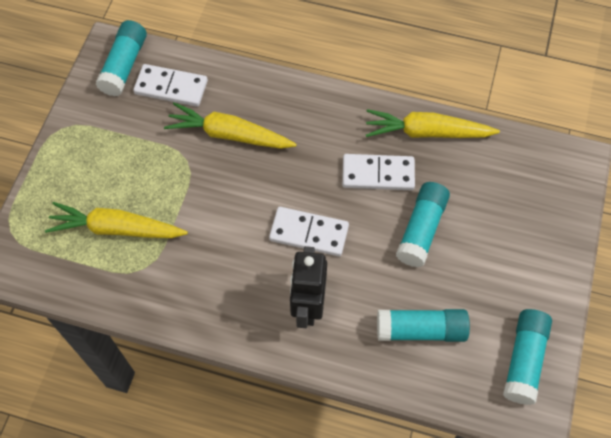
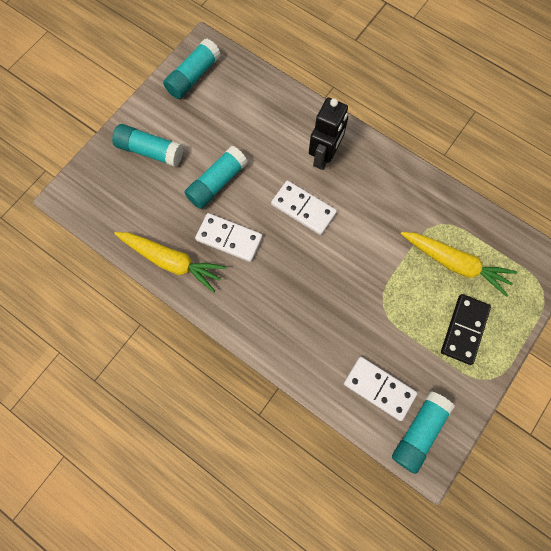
camera: 160 degrees left, 10 degrees up
(94, 165) = (464, 329): none -> black domino
(229, 134) = (339, 318): yellow carrot -> none
(420, 330) = (252, 115): turquoise glue stick -> turquoise glue stick (150, 151)

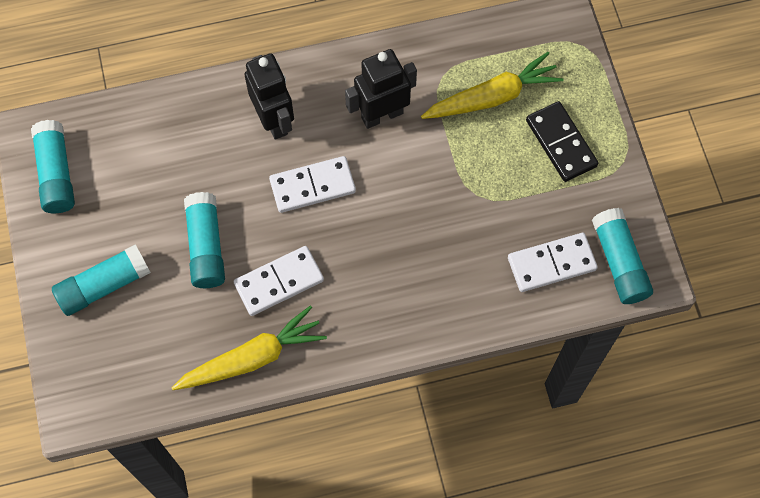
camera: 50 degrees left, 5 degrees down
(382, 210) = (382, 115): none -> black robot

